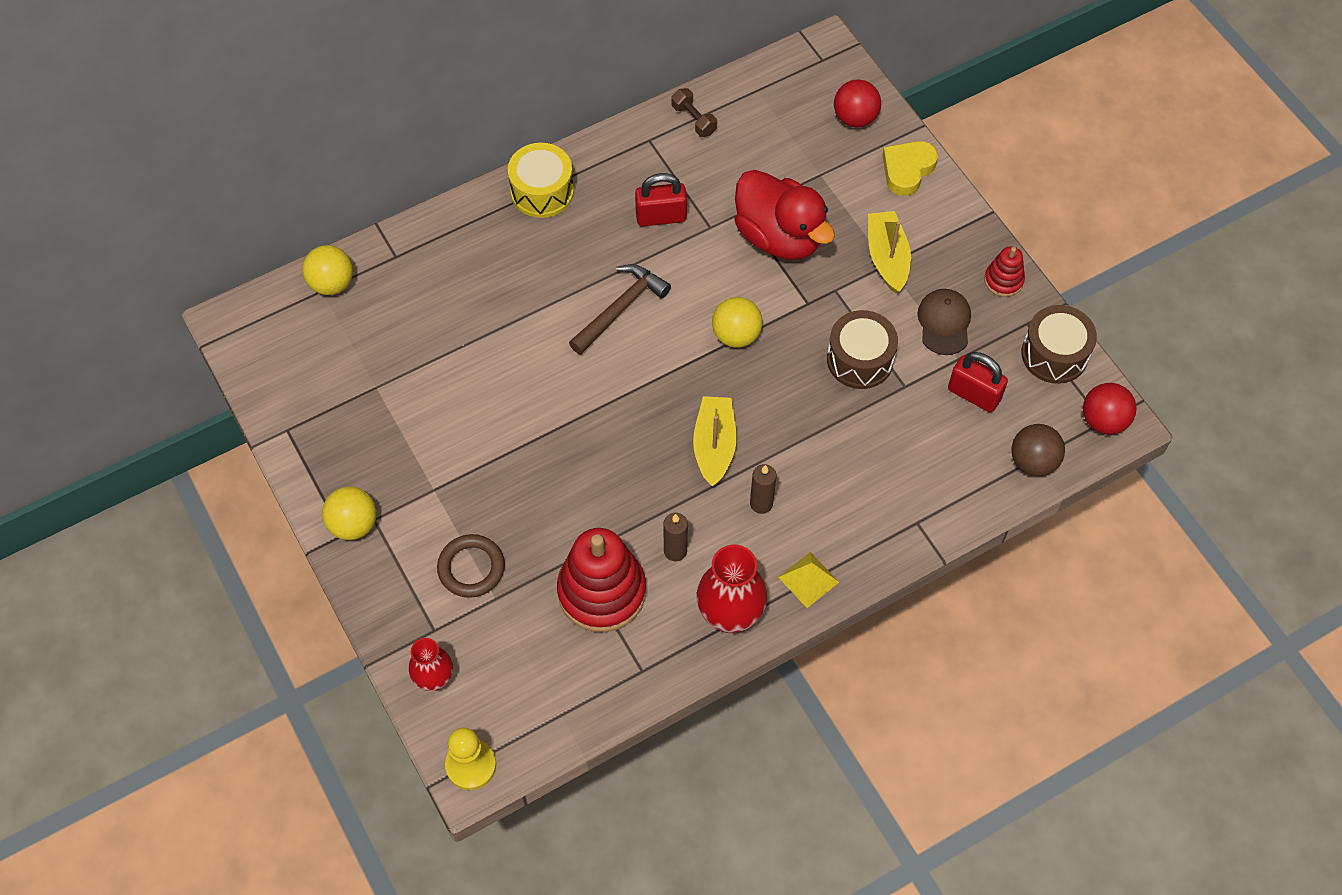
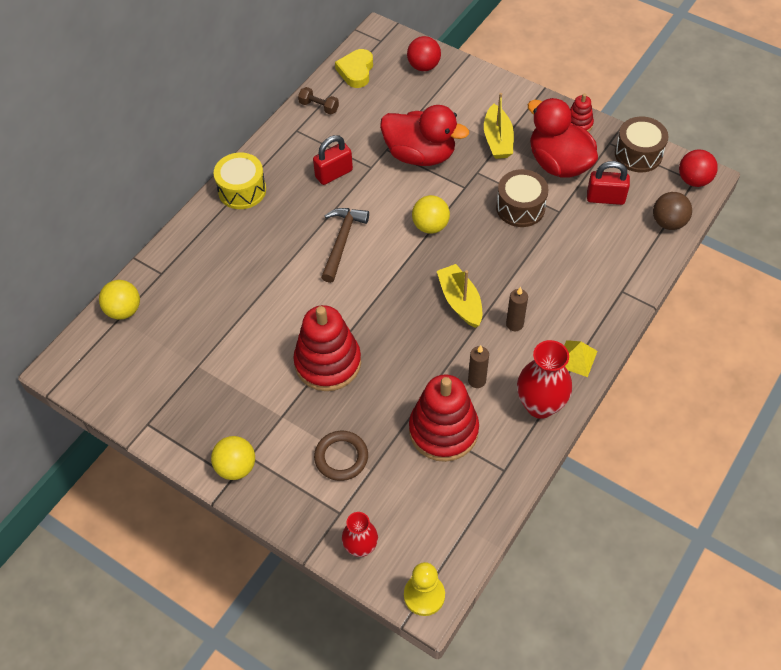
camera: 25 degrees left, 5 degrees down
(519, 450) = (328, 363): none -> red stacking toy
(887, 258) = (497, 140): yellow boat -> yellow boat turned 150 degrees counterclockwise
(907, 170) = (476, 83): yellow heart -> yellow heart (356, 71)
(944, 323) = (559, 163): brown cap -> red duck

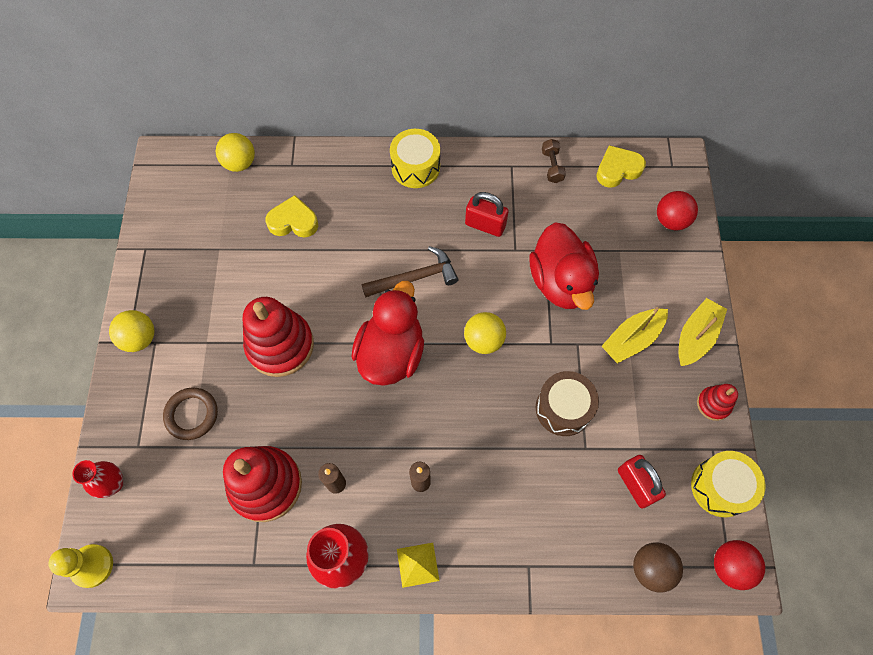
camera: 55 degrees right, 10 degrees up
(218, 298) = (293, 221): none -> yellow heart
(460, 301) = (415, 417): yellow boat -> yellow boat (696, 337)
(559, 163) = (646, 414): red duck -> red duck (391, 353)
(638, 154) = (720, 487): brown drum -> yellow drum

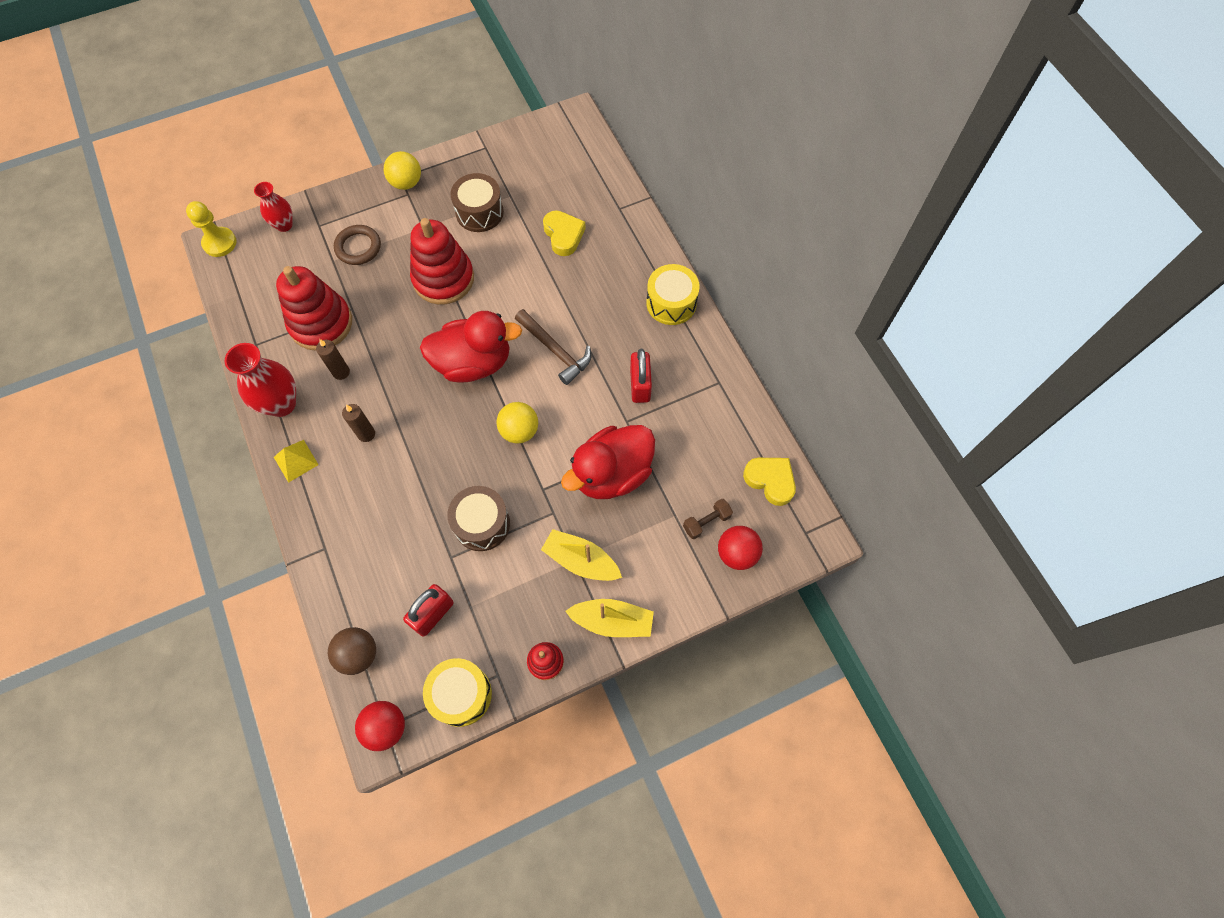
camera: 65 degrees right, 0 degrees up
(221, 283) = (479, 212): none -> brown drum
(240, 163) = (600, 171): yellow ball -> none
(552, 166) = (739, 418): brown dumbbell -> brown dumbbell (706, 522)

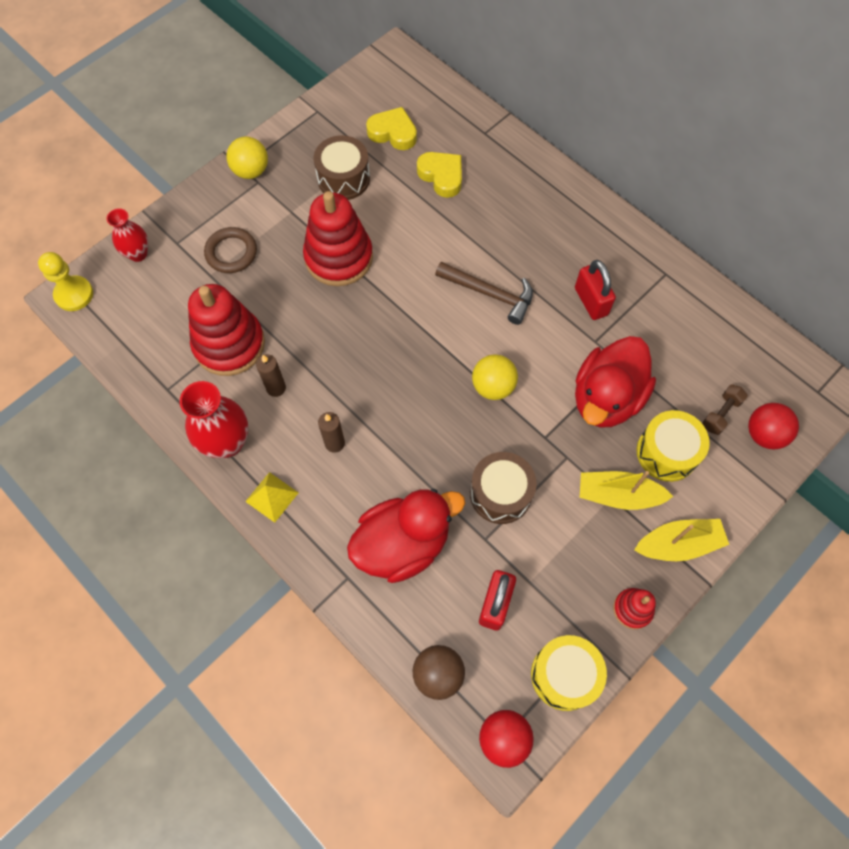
camera: 20 degrees left, 0 degrees up
(473, 363) = (412, 333): red duck -> red duck (403, 544)
(671, 303) = (582, 211): yellow drum -> yellow drum (667, 452)
(770, 480) = (761, 353): yellow heart -> yellow heart (393, 133)

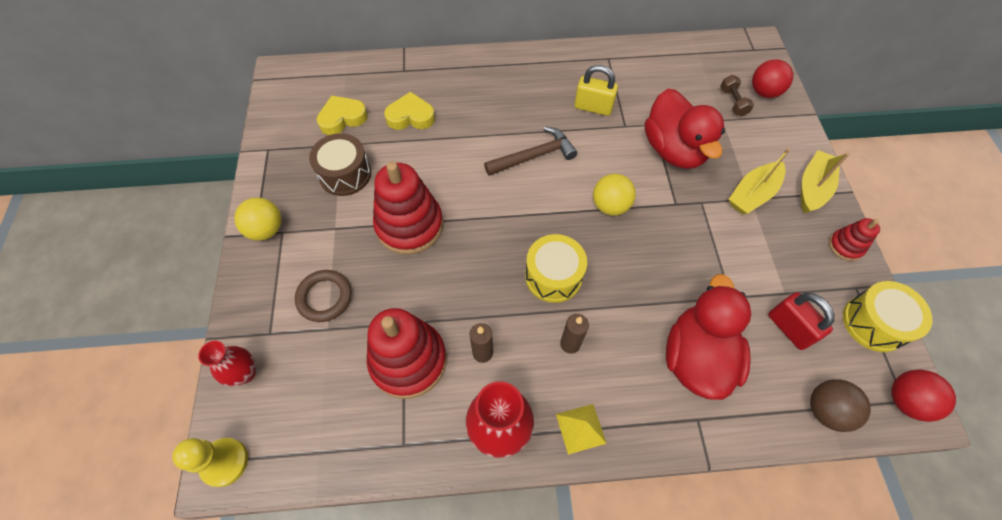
camera: 50 degrees left, 5 degrees down
(500, 494) = (700, 261): brown drum -> none
(591, 301) = (593, 107): red padlock -> yellow padlock
(667, 452) = (740, 147): yellow drum -> yellow drum (553, 276)

